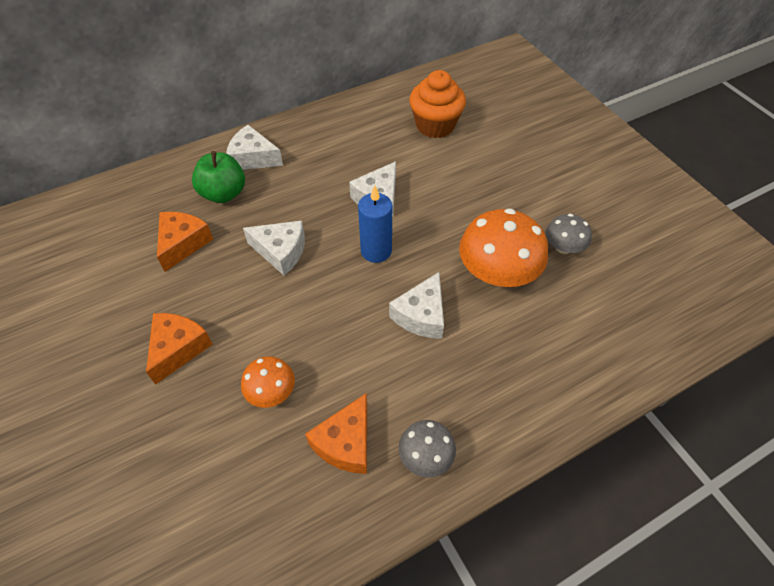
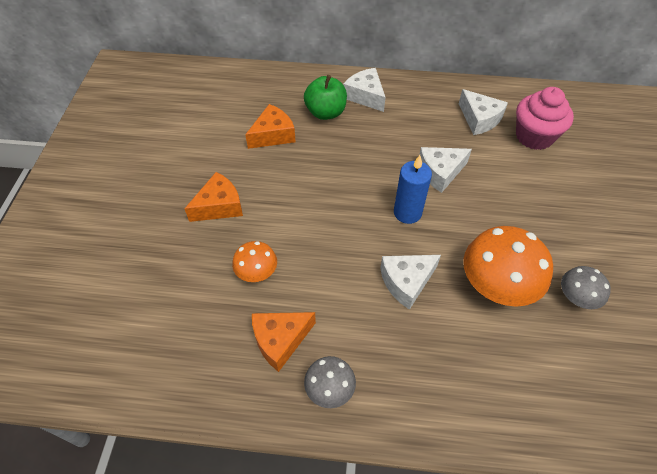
camera: 35 degrees right, 0 degrees up
(281, 251) = (335, 175): white cheese -> white cheese (479, 119)
(435, 125) = (534, 136): orange cupcake -> pink cupcake

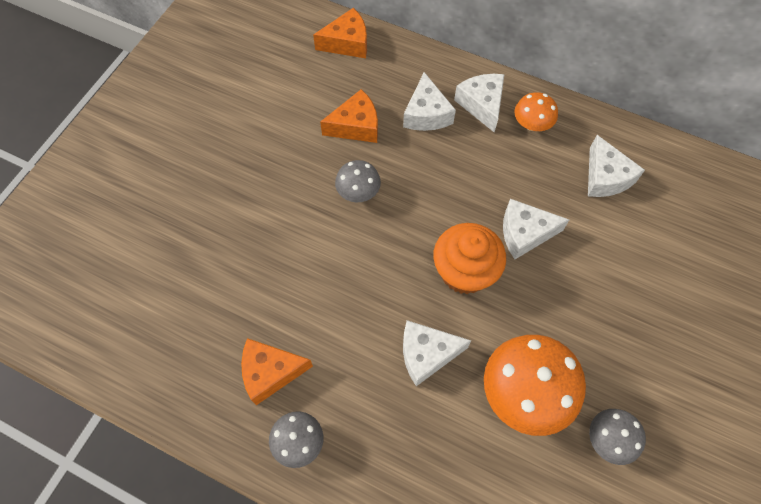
camera: 20 degrees right, 10 degrees up
(219, 206) = (266, 197): orange cheese -> orange cheese (347, 43)
(256, 272) = (276, 288): orange mushroom -> orange mushroom (532, 124)
(295, 180) = (358, 192): none -> grey mushroom
(325, 112) = (426, 114): green apple -> white cheese
(407, 213) = (464, 272): blue candle -> orange cupcake
(534, 136) = (662, 221): pink cupcake -> none

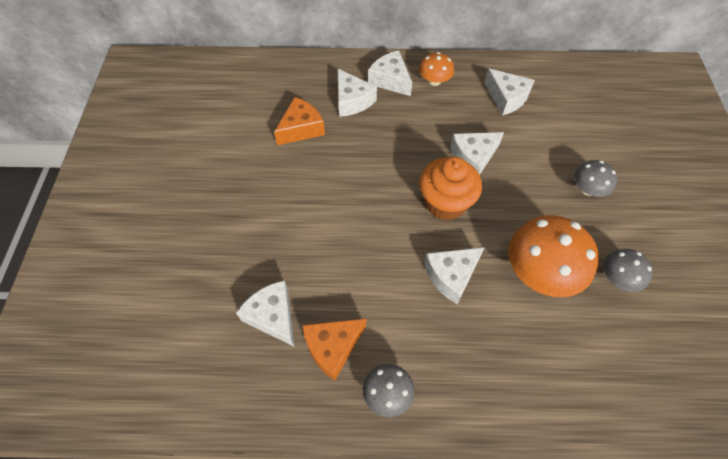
camera: 25 degrees left, 5 degrees down
(230, 315) = (273, 316): none -> white cheese
(347, 43) = (261, 71): orange cheese -> none
(358, 192) = (330, 176): grey mushroom -> grey mushroom (587, 189)

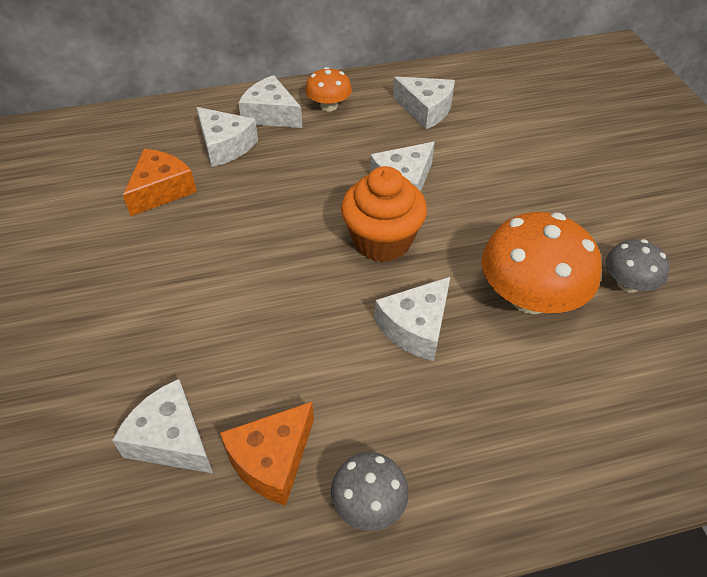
camera: 15 degrees left, 10 degrees down
(587, 189) = (557, 191): grey mushroom -> none

